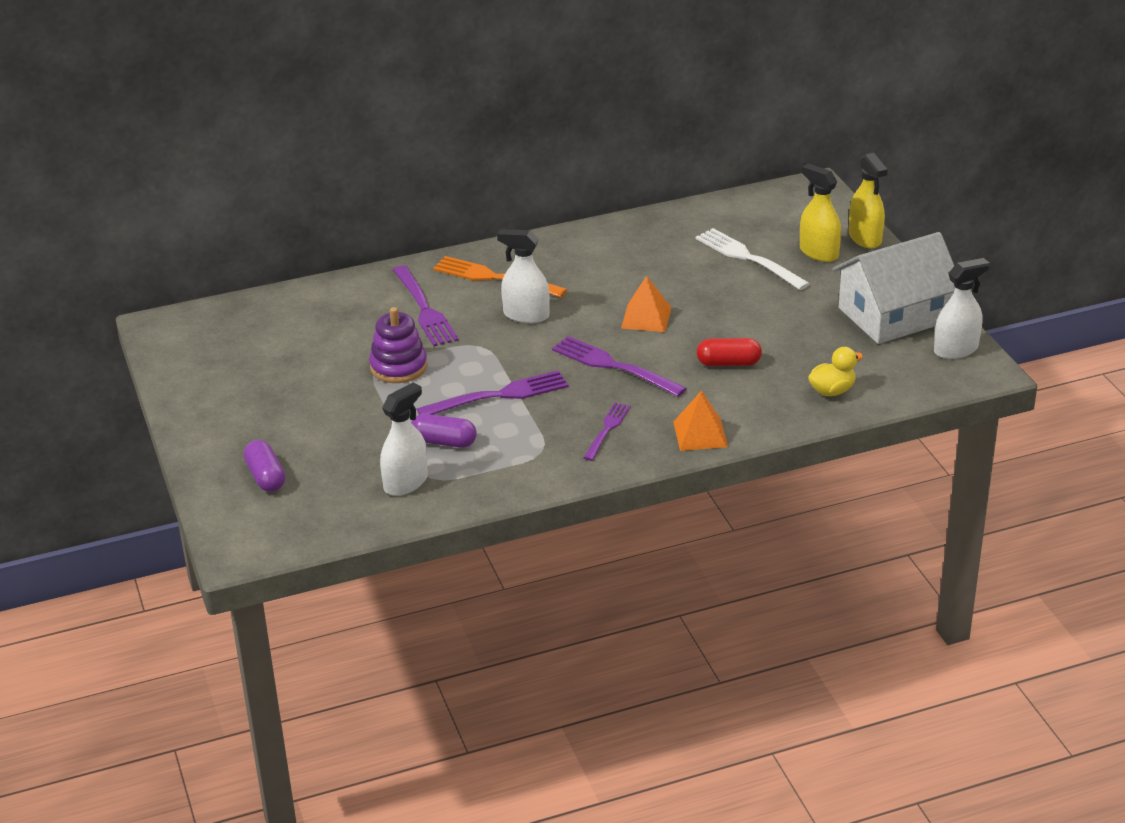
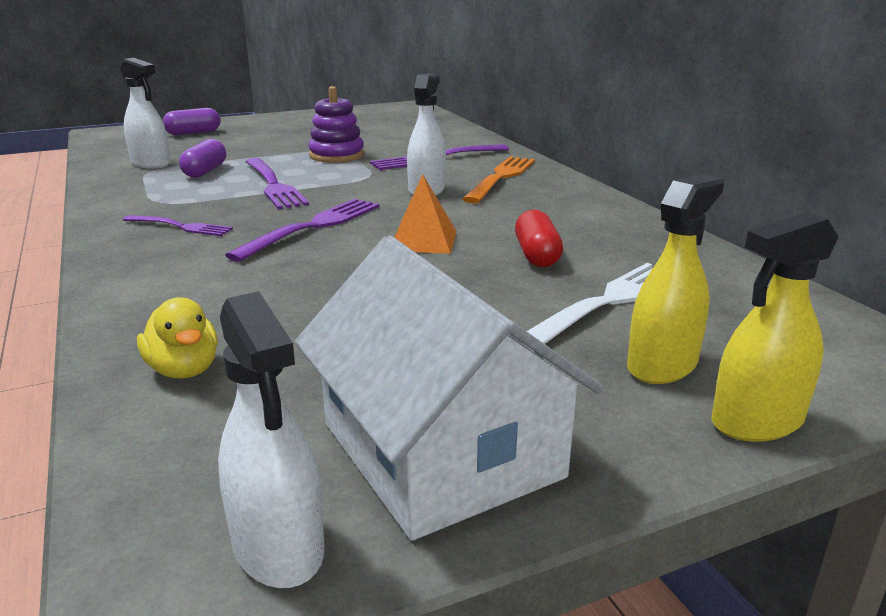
camera: 85 degrees right, 10 degrees down
(700, 434) = (133, 272): orange pyramid -> none
(728, 363) = (299, 288): red capsule -> red capsule (537, 255)

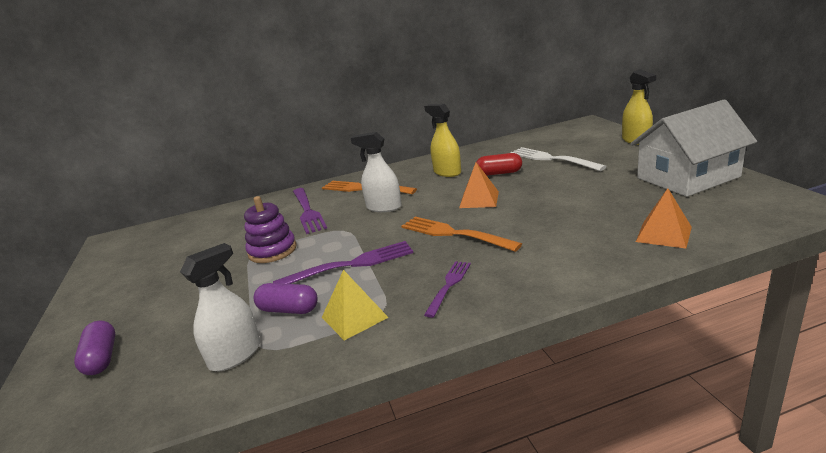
camera: 80 degrees left, 0 degrees up
(163, 193) = (354, 317): none -> yellow pyramid
(184, 370) = (664, 234): yellow duck -> orange pyramid
(278, 546) = (763, 193): white spray bottle -> none
(313, 227) = (453, 234): purple fork -> orange fork
(662, 365) = (604, 151): yellow spray bottle -> yellow spray bottle (447, 172)

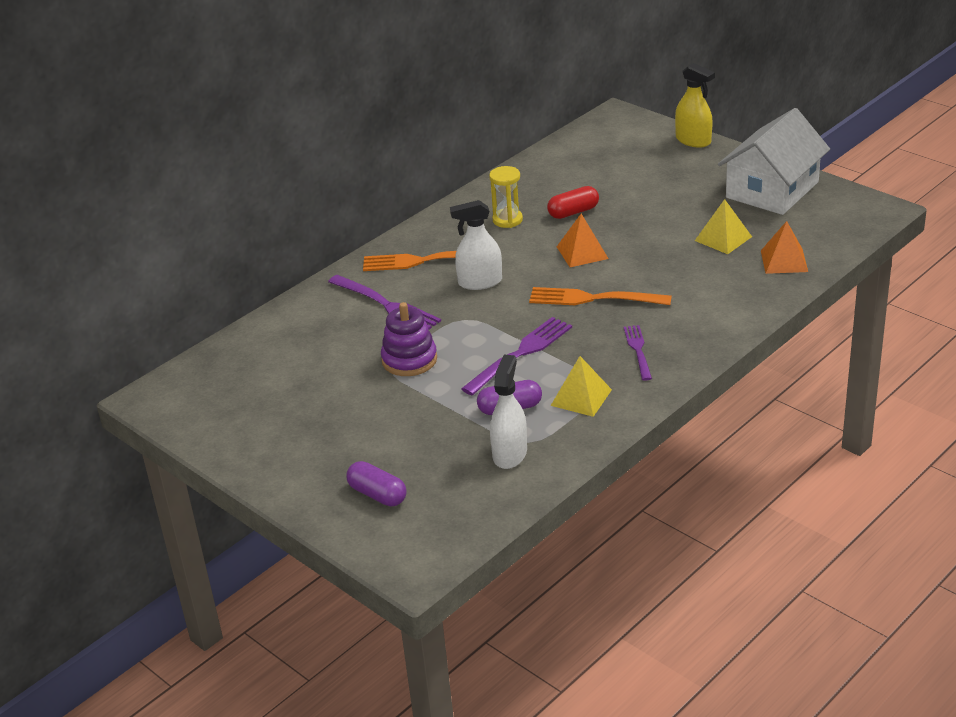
camera: 30 degrees left, 10 degrees up
(447, 172) = (507, 220): yellow spray bottle -> yellow hourglass
(551, 159) = (618, 182): white fork -> none
(612, 207) = (723, 238): none -> yellow pyramid

